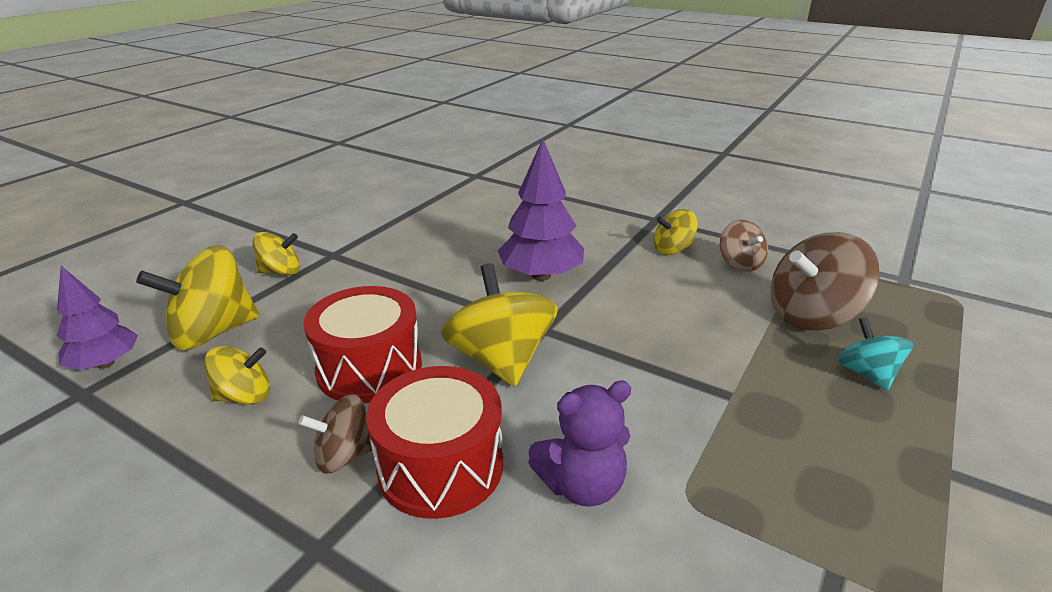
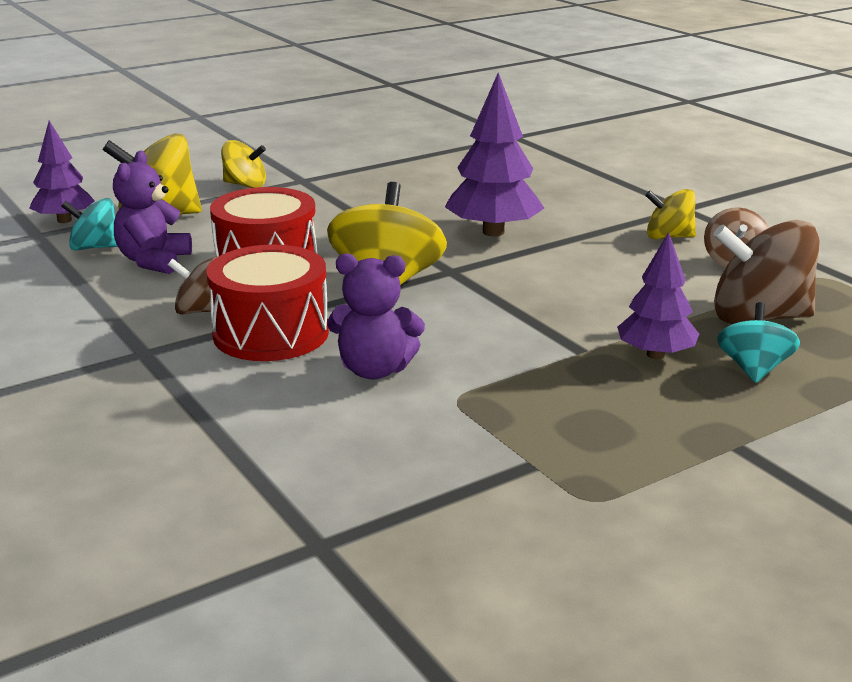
camera: 25 degrees right, 5 degrees down
(163, 394) = (94, 247): none -> turquoise spinning top
(244, 396) = (153, 261): yellow spinning top -> purple teddy bear
(786, 381) = (655, 355): none -> purple tree

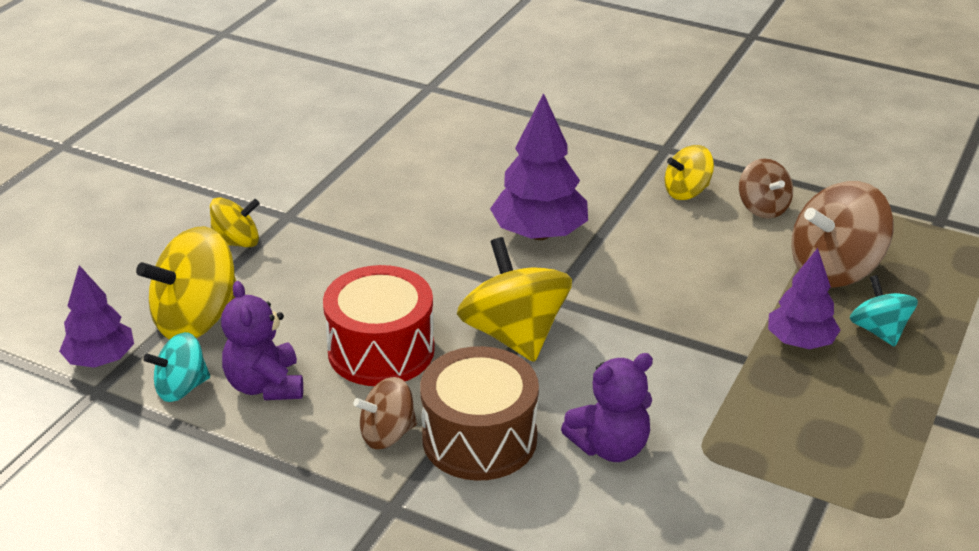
camera: 30 degrees left, 10 degrees up
(271, 333) = (479, 438): red drum -> brown drum

